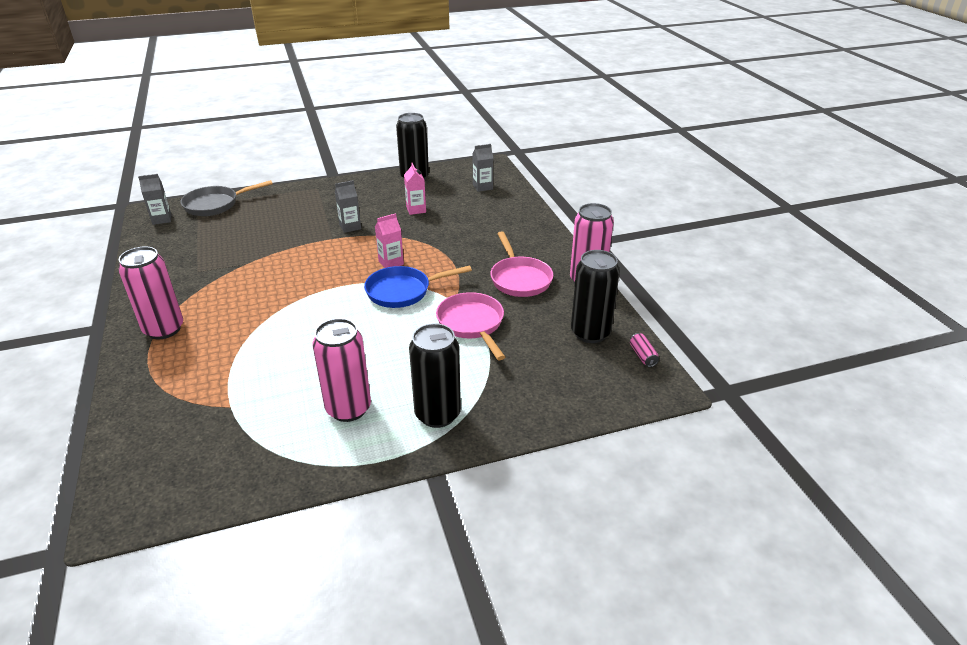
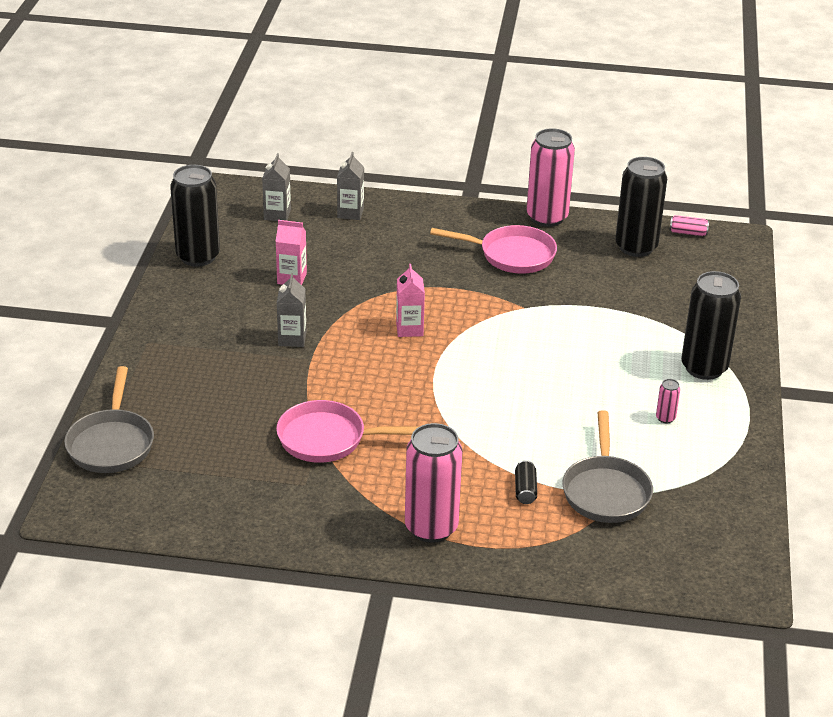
camera: 65 degrees left, 0 degrees up
(162, 219) = (113, 501): grey carton -> grey carton (350, 213)
(220, 359) = (525, 490): none -> black can
(232, 399) = (606, 491): none -> grey pan
(348, 409) = (665, 418): pink can -> pink can, size x0.41
(403, 291) = (479, 336): blue pan -> none
(472, 324) = (574, 309): pink pan -> pink pan (328, 439)

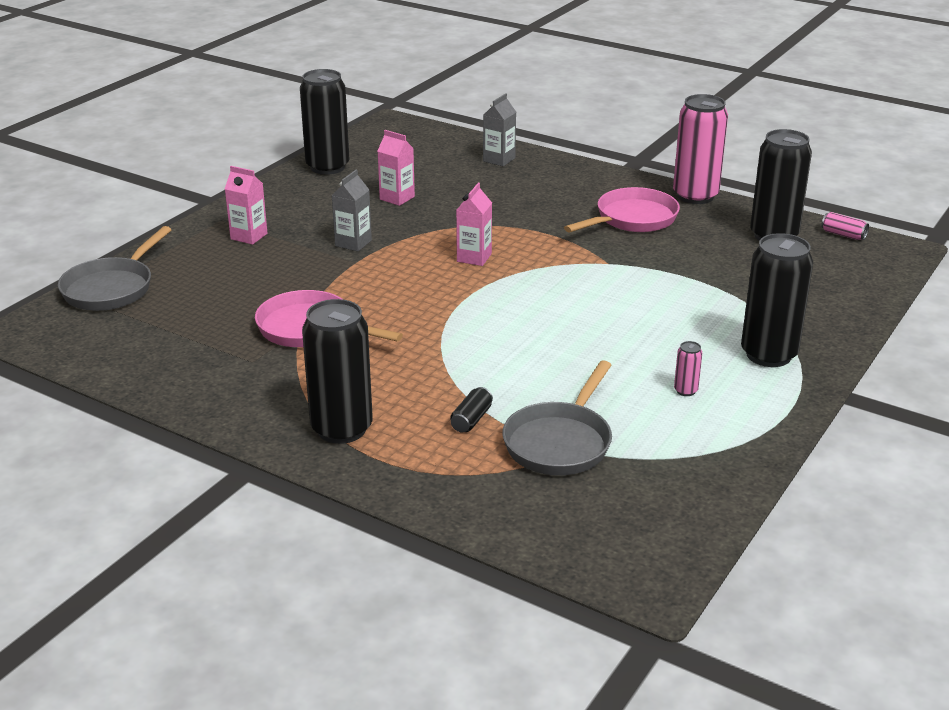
camera: 25 degrees right, 5 degrees down
(190, 354) = (249, 236): none -> pink carton
(277, 215) = (429, 150): grey carton -> none
(431, 527) = (341, 429): pink can -> black can
(512, 255) = (632, 219): pink pan -> pink pan turned 75 degrees counterclockwise

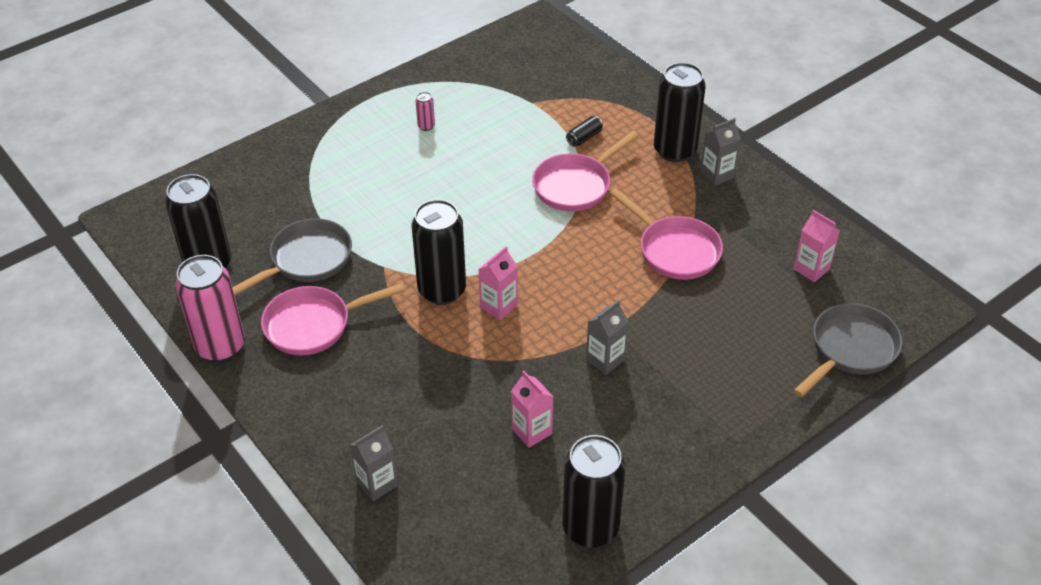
camera: 160 degrees left, 15 degrees up
(249, 236) = (709, 400): pink carton -> pink carton (811, 269)
(277, 412) = (717, 175): none -> grey carton
(453, 365) = (575, 185): none -> pink pan
(560, 442) = (535, 108): grey pan -> grey pan (306, 260)
(768, 355) = (343, 141): black can -> black can (442, 290)
(843, 234) = (146, 250): pink can -> none

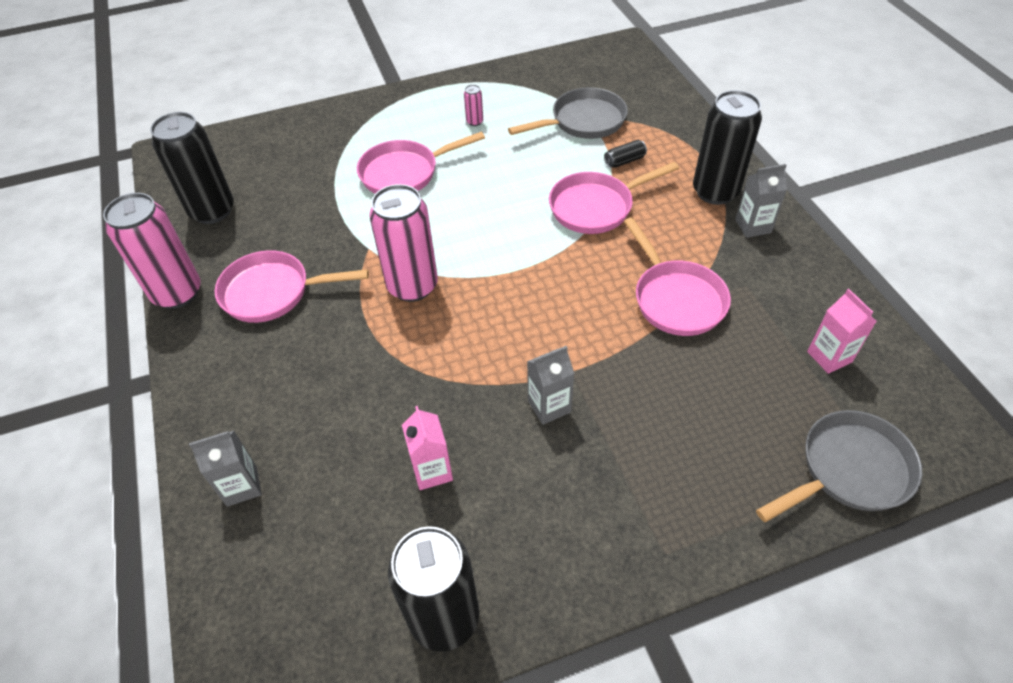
camera: 20 degrees right, 5 degrees up
(306, 260) = (300, 226): grey pan -> grey pan (583, 121)
(382, 190) = (404, 173): none -> pink pan
(442, 290) = (412, 286): black can -> pink can
(498, 306) = (461, 316): pink carton -> none

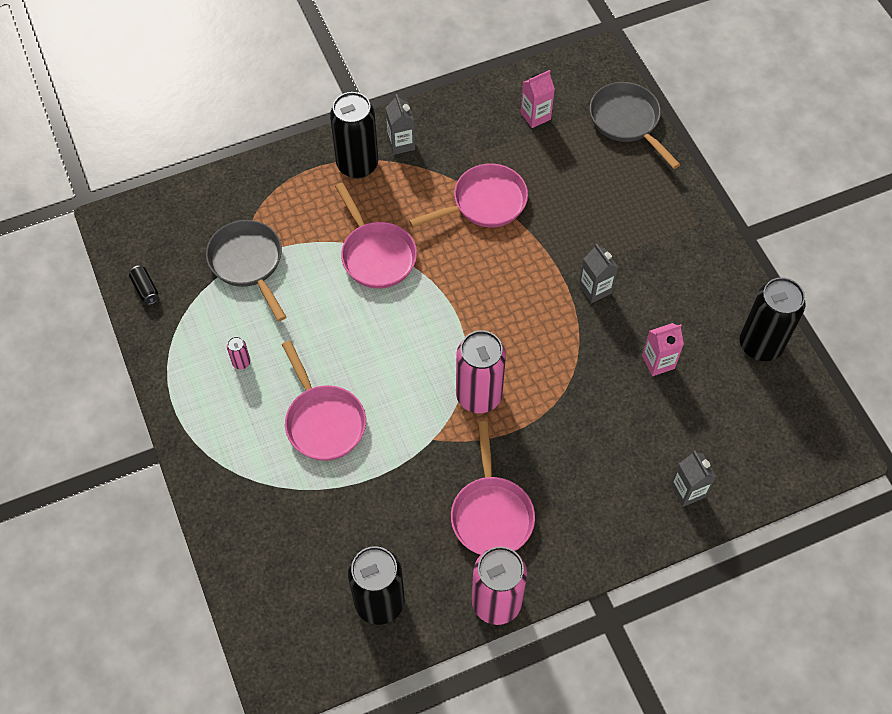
camera: 95 degrees left, 10 degrees up
(624, 161) = (312, 230): black can -> black can (145, 289)

